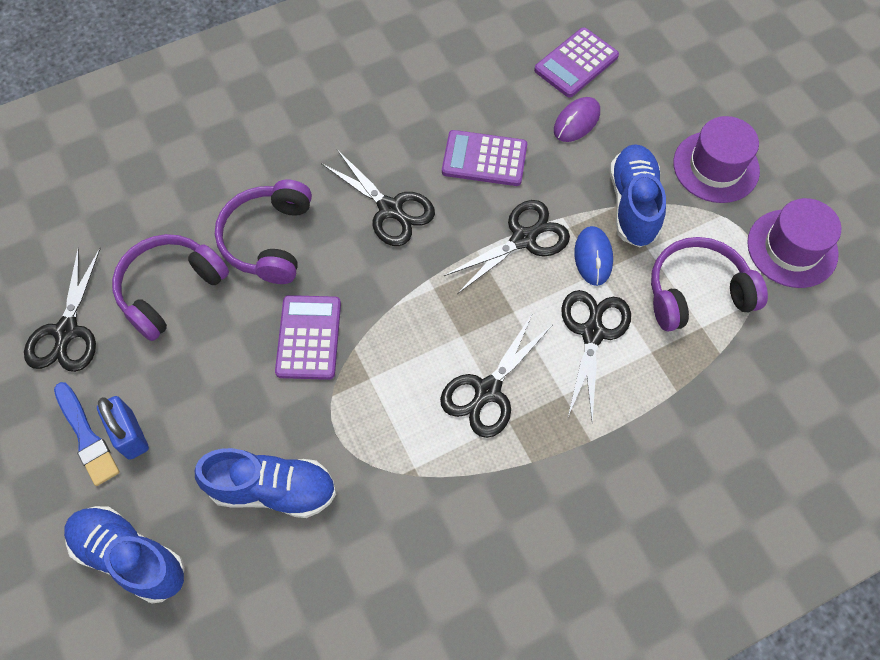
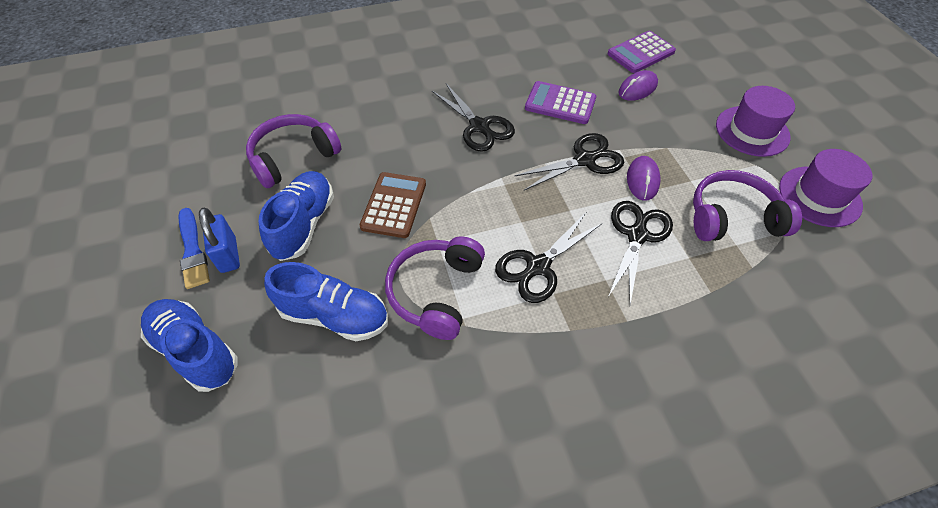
camera: 10 degrees right, 10 degrees down
(67, 331) = (204, 174): black scissors -> none
(268, 239) = (379, 134): purple headphones -> purple headphones (435, 292)
(309, 337) = (394, 205): purple calculator -> brown calculator
(593, 257) = (642, 180): blue mouse -> purple mouse
(633, 204) = (680, 148): blue shoe -> blue shoe (304, 224)

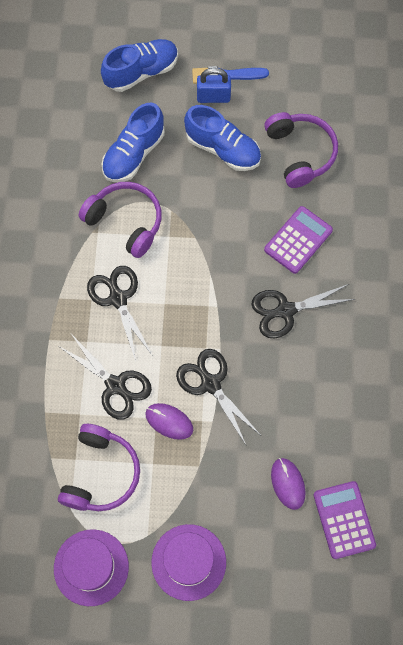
camera: 110 degrees right, 15 degrees up
(394, 205) = (218, 215): brown calculator -> none
(560, 103) = (292, 396): purple calculator -> purple calculator (298, 240)
(584, 160) = (210, 384): black scissors -> black scissors turned 150 degrees clockwise

